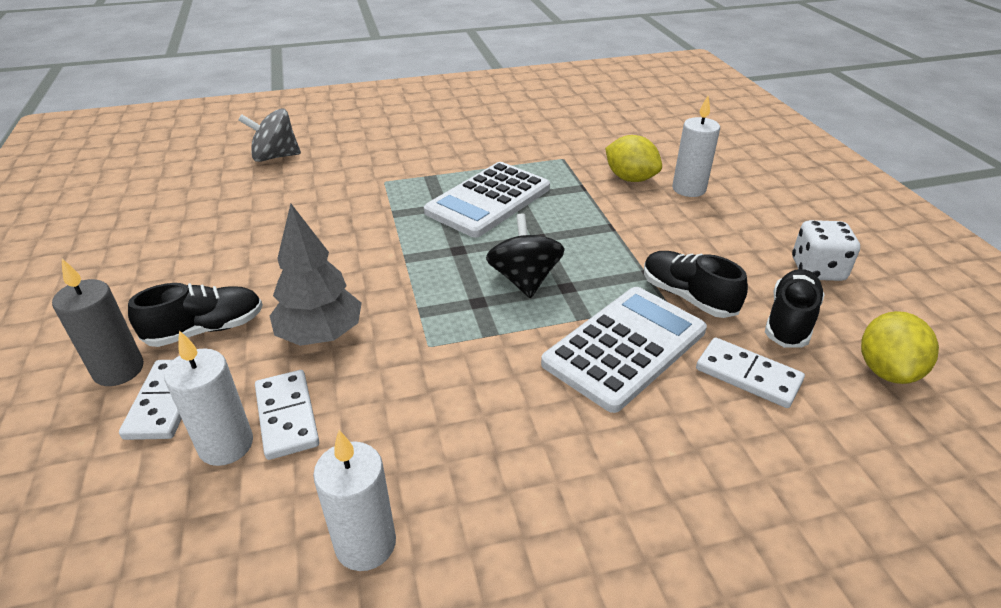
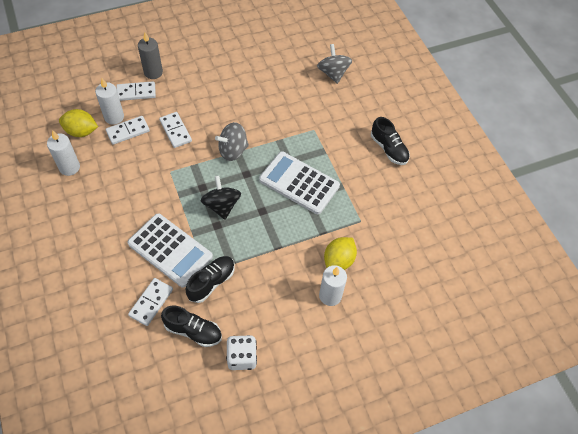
camera: 80 degrees right, 20 degrees up
(206, 329) = (178, 91): black shoe -> black shoe (388, 149)
(321, 335) = (175, 131): grey tree -> white domino
(401, 262) = (233, 151): none -> grey spinning top
(524, 279) = (221, 205): black spinning top -> black spinning top turned 90 degrees counterclockwise
(886, 370) = (155, 370): yellow lemon -> yellow lemon (81, 132)

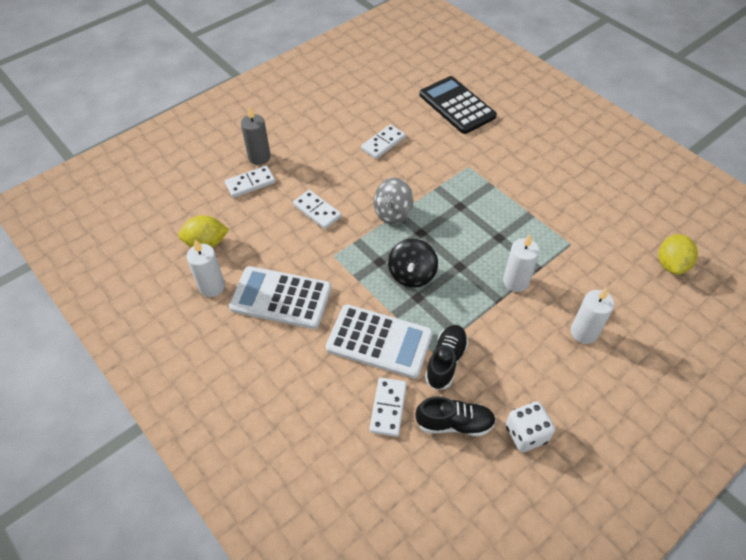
camera: 15 degrees left, 5 degrees down
(114, 117) = (238, 216): white candle -> white candle (515, 281)
(128, 131) = (262, 227): white domino -> white domino (383, 143)
(221, 205) = (412, 274): black spinning top -> black spinning top turned 135 degrees counterclockwise
(299, 183) = (483, 225): white calculator -> white calculator (281, 298)
(333, 73) = (457, 105): grey spinning top -> black calculator
(338, 261) = (571, 292): yellow lemon -> yellow lemon (671, 264)
(388, 149) = (557, 163): black shoe -> none

